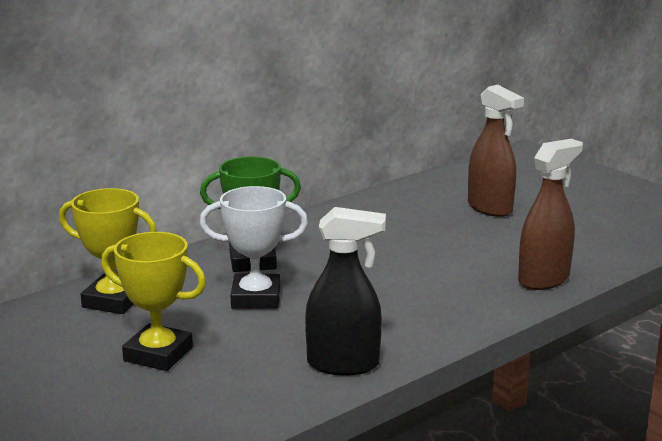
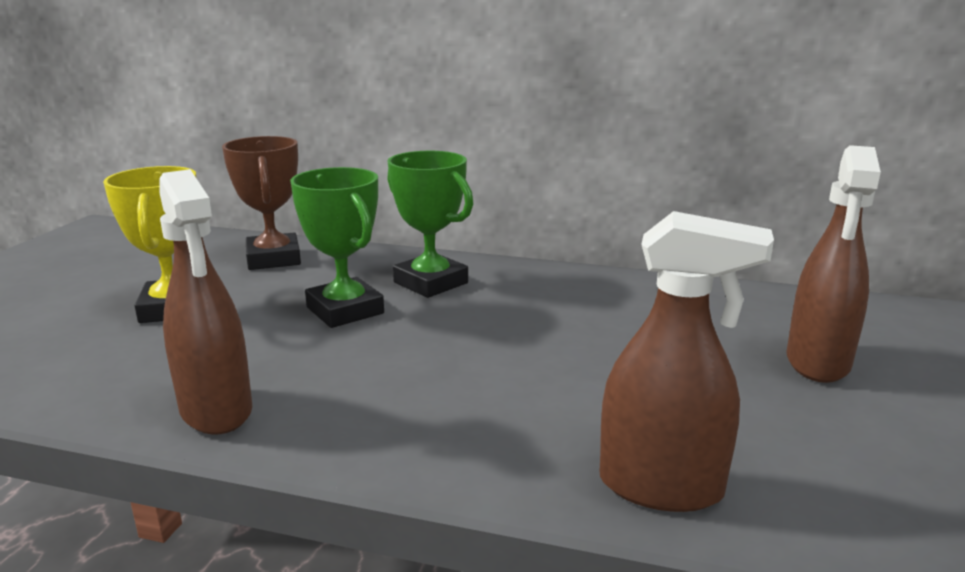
camera: 55 degrees right, 0 degrees up
(113, 300) = (274, 258): yellow trophy -> brown trophy
(256, 298) = (345, 310): white trophy -> green trophy
(343, 364) = (216, 410): black spray bottle -> brown spray bottle

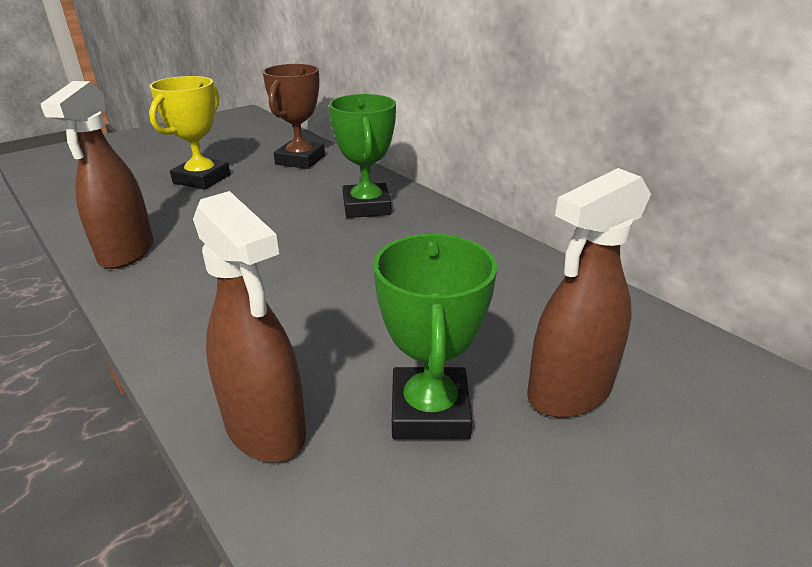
camera: 35 degrees right, 10 degrees up
(345, 310) = (284, 210): green trophy -> green trophy (429, 411)

